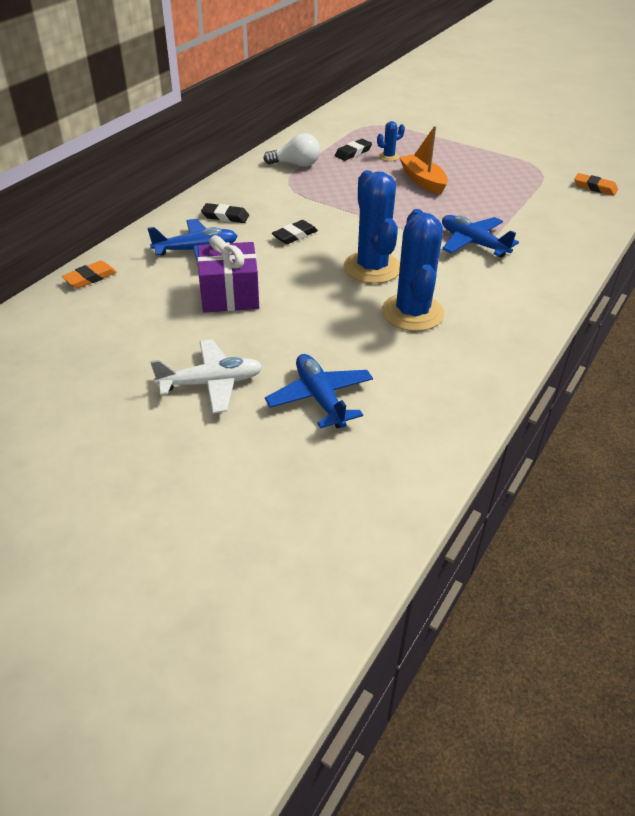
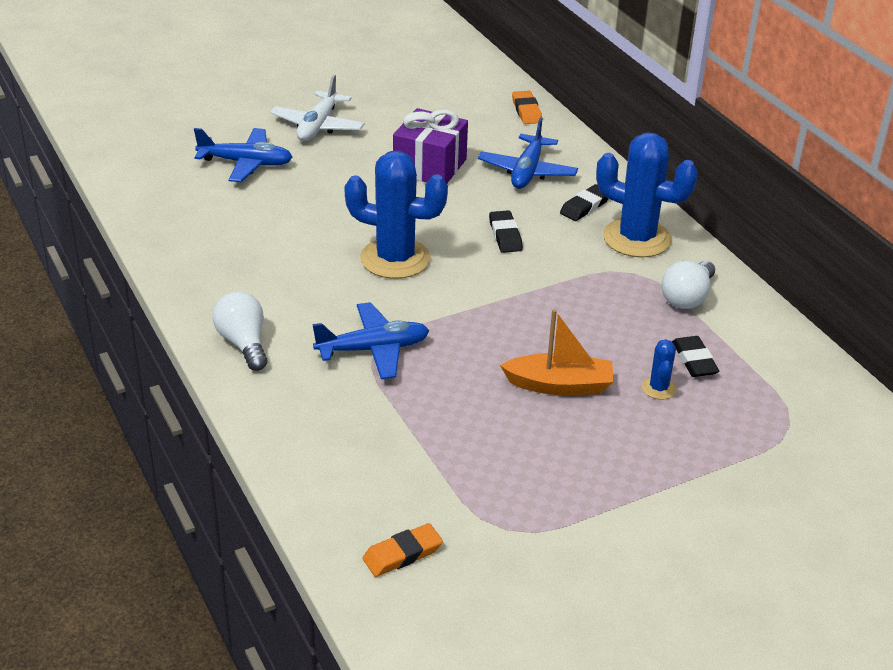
camera: 120 degrees right, 5 degrees down
(412, 313) = (297, 250): blue cactus -> blue cactus (636, 238)
(534, 291) = (243, 343): none -> white light bulb

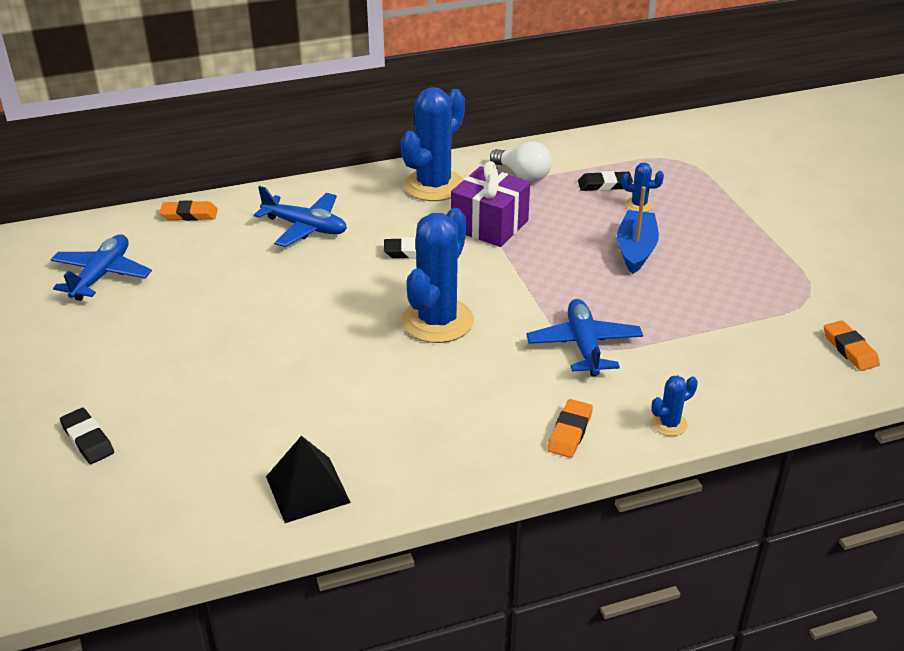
camera: 80 degrees left, 0 degrees up
(170, 215) = (307, 489): none -> black pyramid
(243, 343) = (570, 432): white light bulb -> orange eraser
(246, 163) = (211, 420): blue plane -> blue plane (102, 275)
(259, 406) = (669, 424): none -> blue cactus
(318, 126) = (150, 358): white plane -> none
(429, 166) = (273, 285): purple gift -> purple gift (489, 225)
(559, 385) = (636, 249): orange boat -> blue boat
(585, 206) = (376, 204): black eraser -> black eraser (88, 439)

